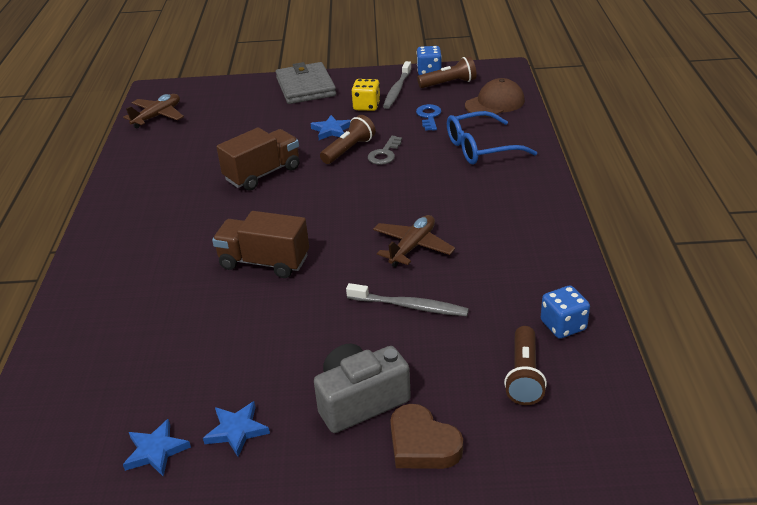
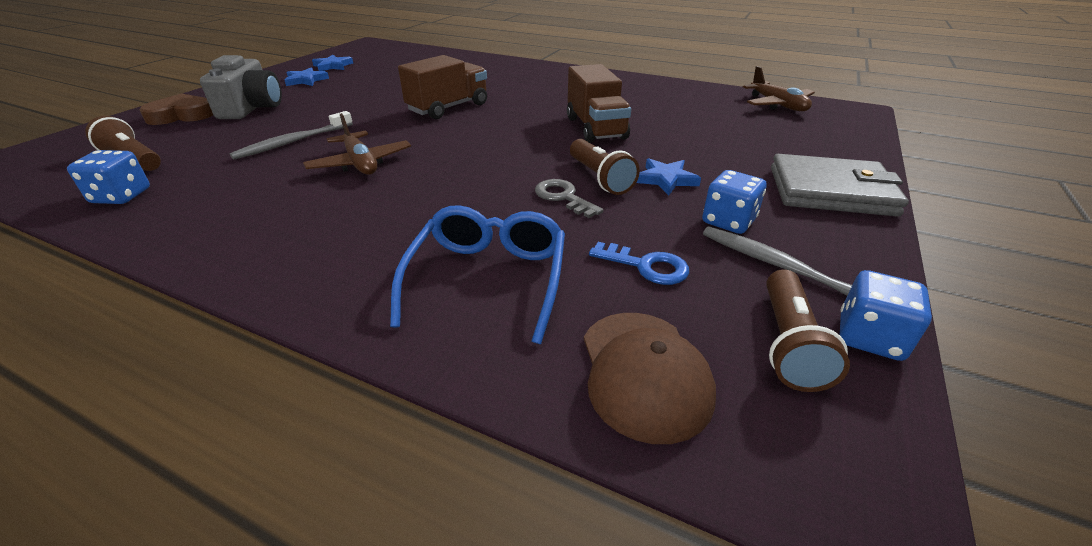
camera: 115 degrees right, 0 degrees up
(366, 106) = (728, 221): yellow dice -> blue dice

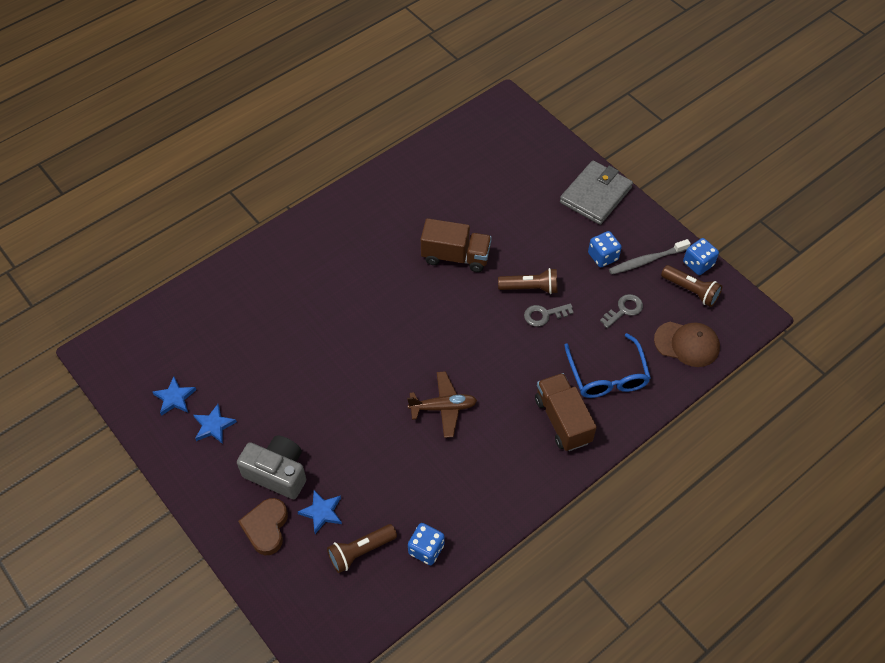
camera: 65 degrees left, 20 degrees up
(293, 142) = (380, 445): grey toothbrush -> none
(448, 108) = (361, 331): brown truck -> brown truck (562, 420)
(488, 279) = (607, 375): blue glasses -> blue glasses turned 135 degrees counterclockwise
(646, 266) = (624, 310): blue key -> grey key
(666, 179) = (547, 258): blue star -> blue star (322, 512)
(777, 105) = (473, 135): brown plane -> none

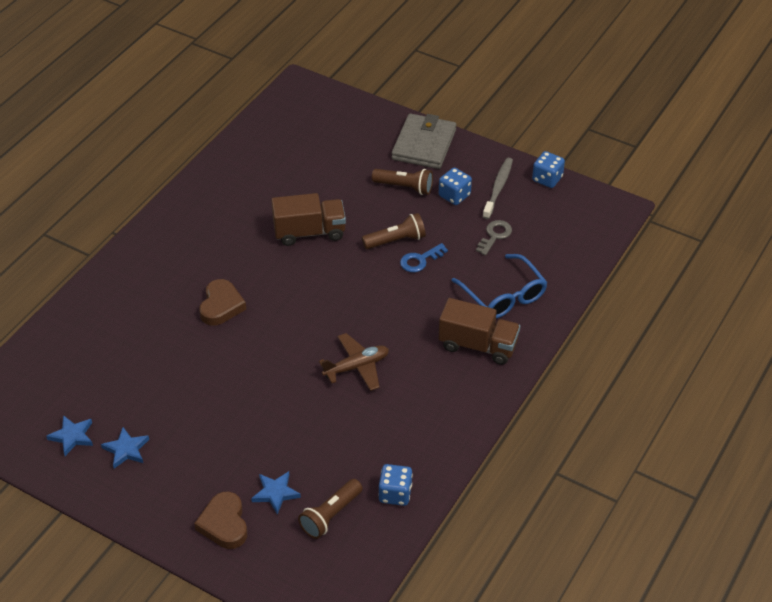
camera: 20 degrees left, 10 degrees down
(277, 473) = (213, 472): grey camera -> none
(349, 308) = (221, 306): none -> brown heart
(544, 315) = (420, 260): grey key -> blue key
(562, 420) = (478, 345): brown truck -> brown truck turned 150 degrees clockwise
(647, 260) = (498, 188): grey toothbrush -> grey toothbrush turned 150 degrees clockwise
(687, 344) = (566, 249): brown cap -> none
(691, 291) = (550, 203): brown flashlight -> brown flashlight (404, 187)

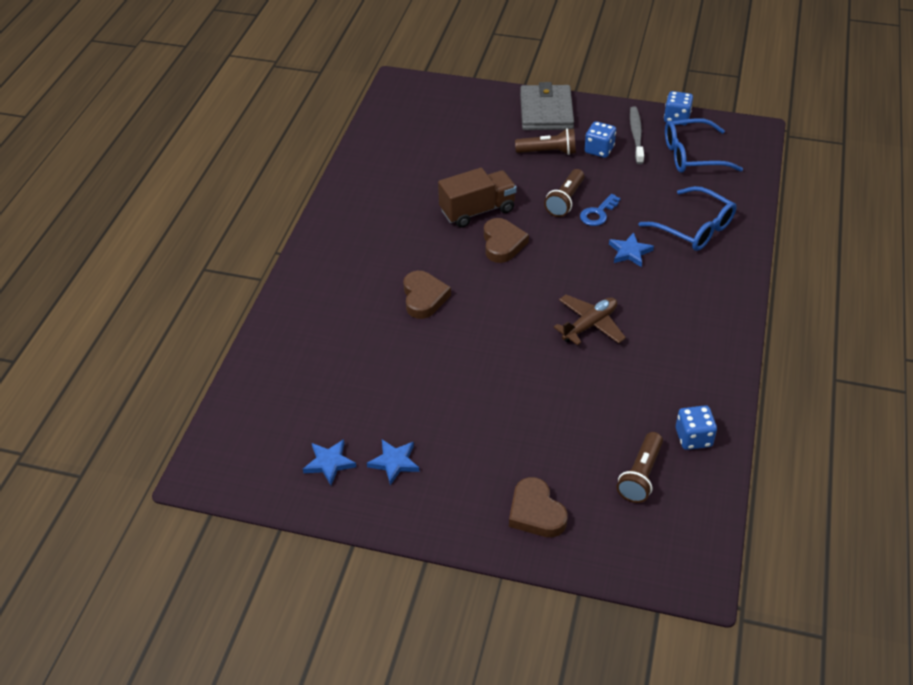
camera: 15 degrees left, 0 degrees up
(275, 493) = (573, 467): blue star -> blue star (630, 252)
(316, 270) = (502, 244): none -> brown heart
(396, 240) = (565, 200): brown flashlight -> brown flashlight turned 150 degrees clockwise
(478, 345) = (696, 278): brown truck -> none
(494, 236) = (656, 177): grey key -> none
(542, 221) = (693, 155): none -> blue glasses

